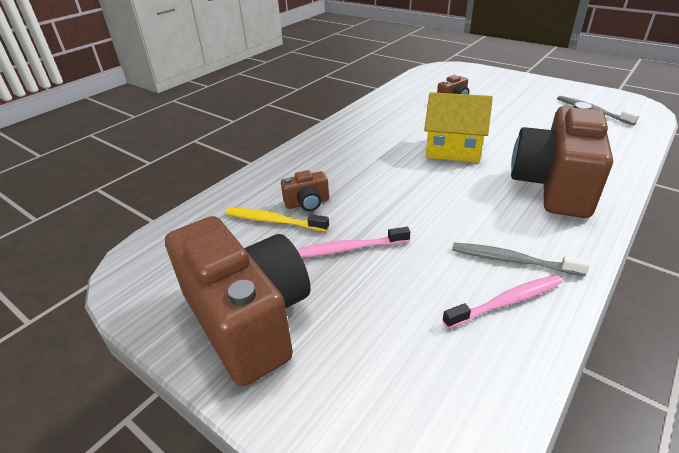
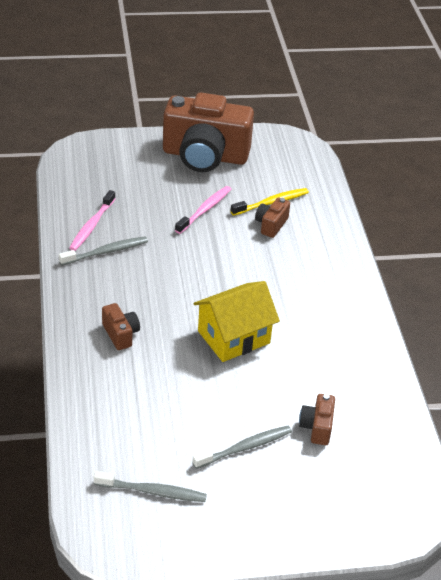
camera: 130 degrees right, 5 degrees up
(510, 107) = (245, 447): none -> grey toothbrush
(554, 186) = (120, 334): brown camera -> brown camera, size x0.41

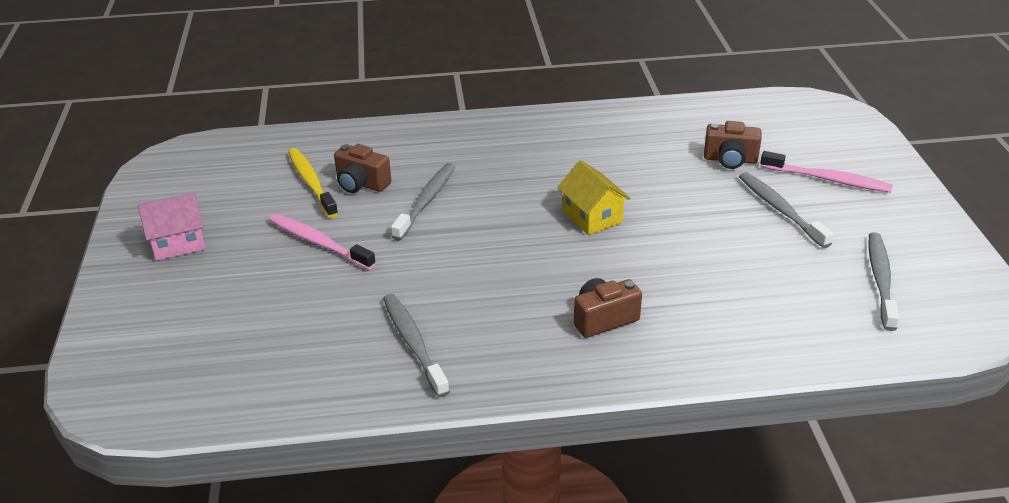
camera: 85 degrees left, 5 degrees down
(92, 226) = (343, 364): pink toothbrush -> pink toothbrush (827, 179)
(205, 156) = (178, 243): brown camera -> pink house
(233, 337) = (592, 217): yellow house -> yellow house, size x0.62
(251, 255) = (426, 201): none -> grey toothbrush

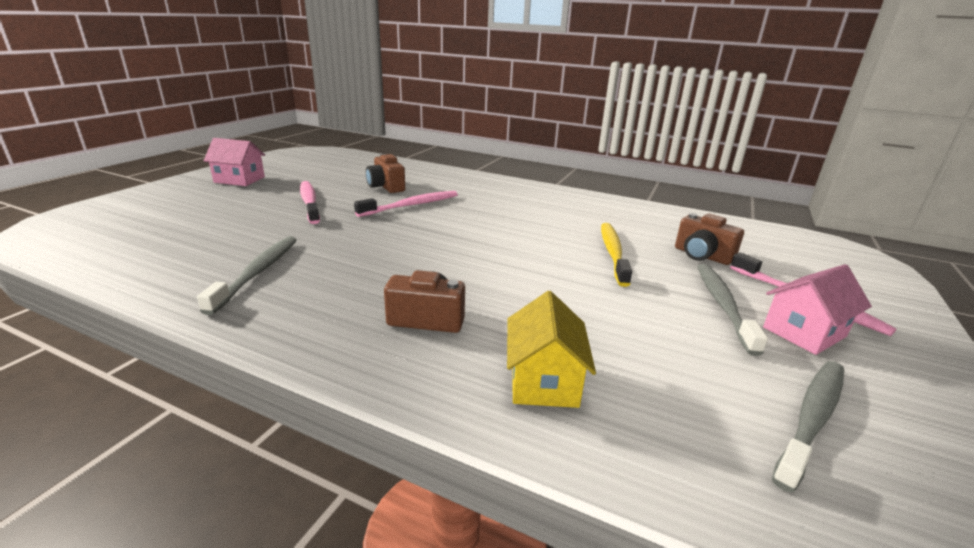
camera: 30 degrees right, 10 degrees down
(311, 183) = (358, 178): yellow toothbrush -> yellow toothbrush (613, 253)
(426, 201) = (411, 205): grey toothbrush -> pink toothbrush
(592, 217) = (521, 250): yellow house -> yellow house (543, 380)
(842, 212) = (804, 332): none -> pink house

